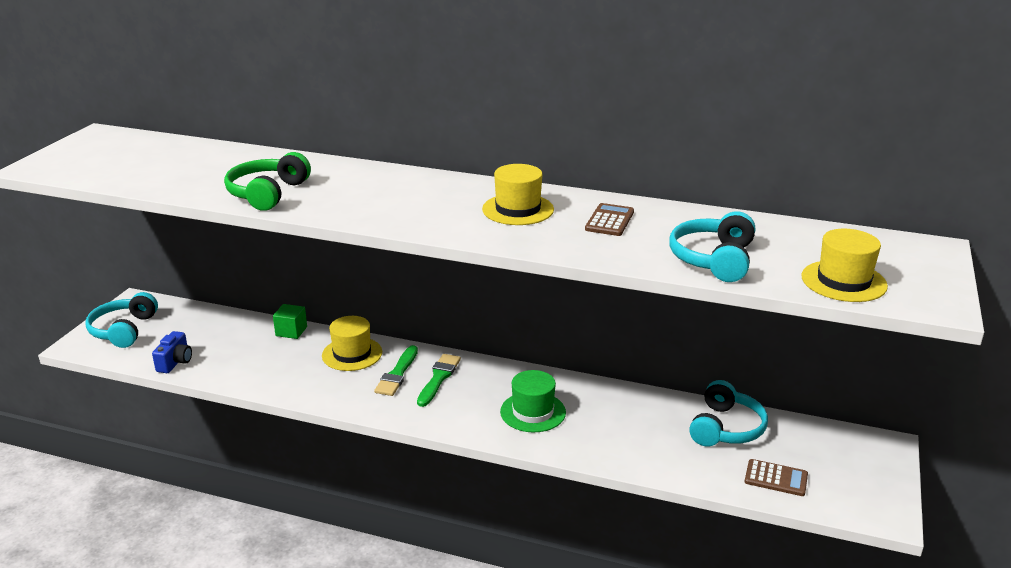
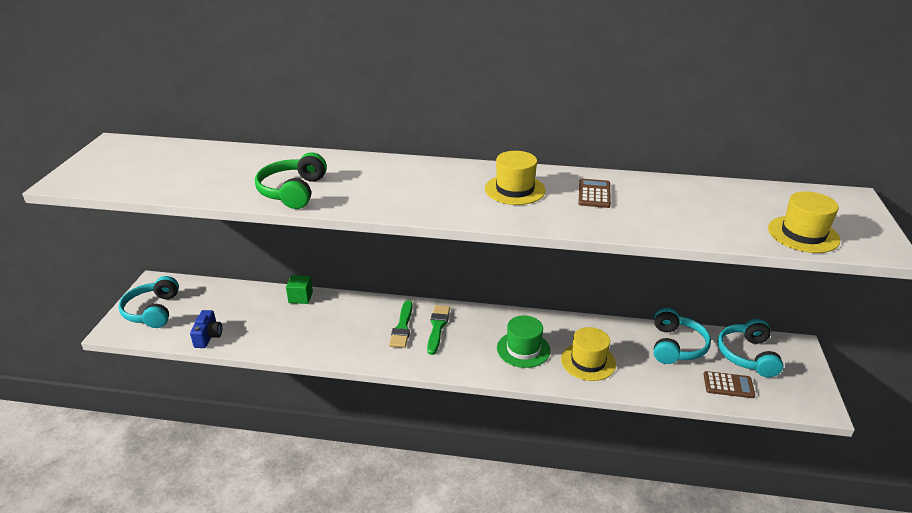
camera: 10 degrees left, 5 degrees up
(352, 354) = (358, 313): yellow hat -> yellow hat (588, 361)
(714, 260) = (694, 223): turquoise headphones -> turquoise headphones (747, 355)

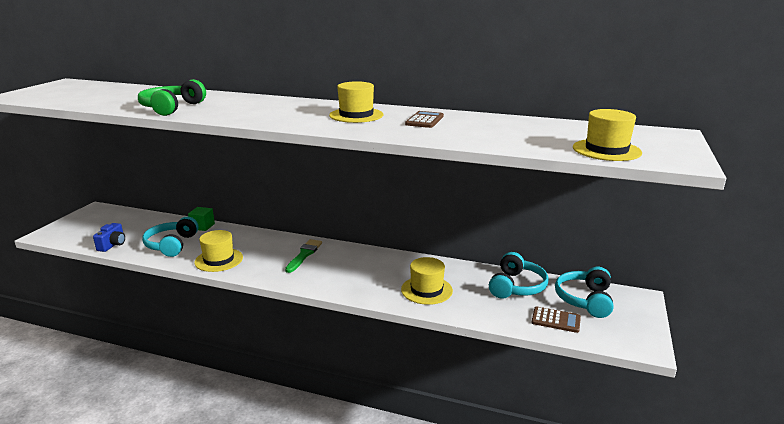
camera: 10 degrees right, 10 degrees down
(153, 311) = (82, 226): turquoise headphones -> turquoise headphones (172, 245)
(345, 345) = (219, 260): none -> yellow hat
(402, 327) = (274, 252): green brush -> none
(523, 349) = (371, 276): green hat -> none

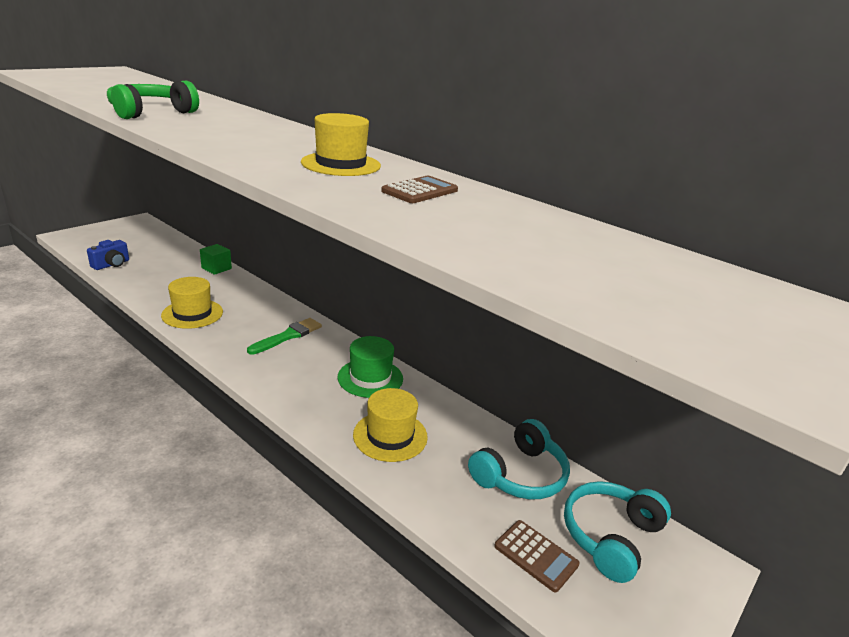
camera: 20 degrees right, 5 degrees up
(172, 245) = (165, 281): turquoise headphones -> none
(384, 263) = (370, 378): none -> green hat
(606, 150) = (648, 312): yellow hat -> none

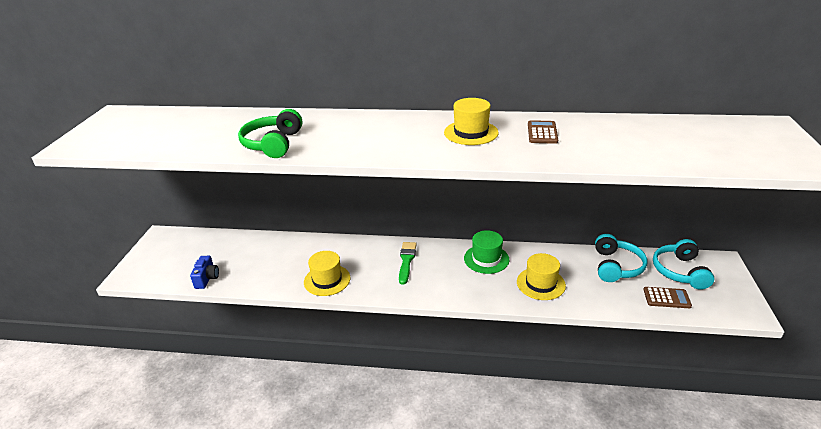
camera: 30 degrees left, 5 degrees up
(216, 268) = (286, 241): green cube -> none

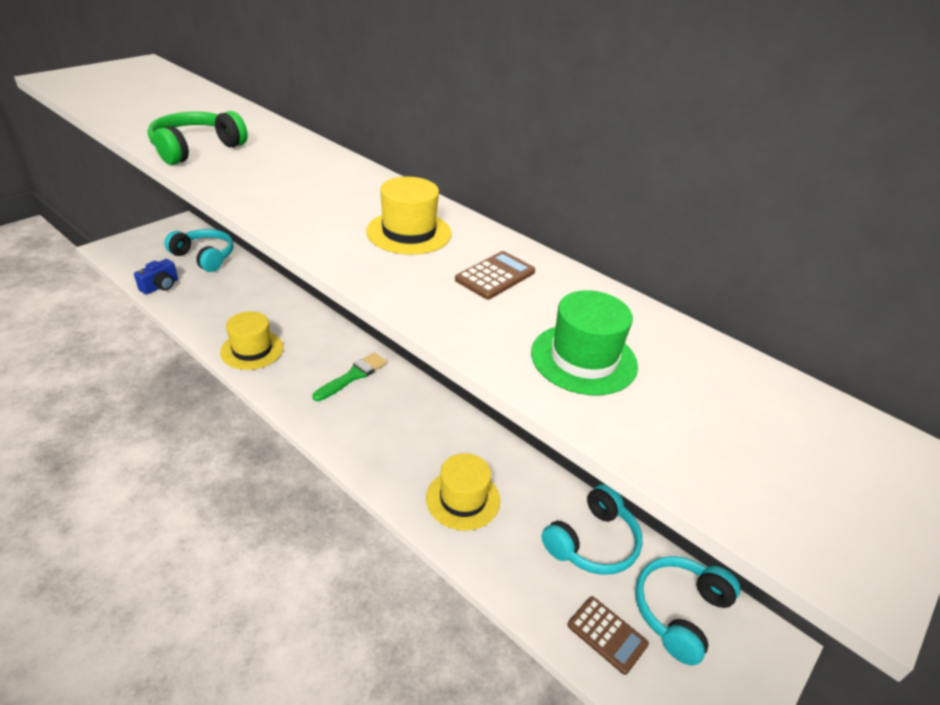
camera: 30 degrees right, 5 degrees up
(211, 246) = (204, 257): none -> turquoise headphones
(486, 259) = (440, 427): green hat -> green hat (583, 359)

